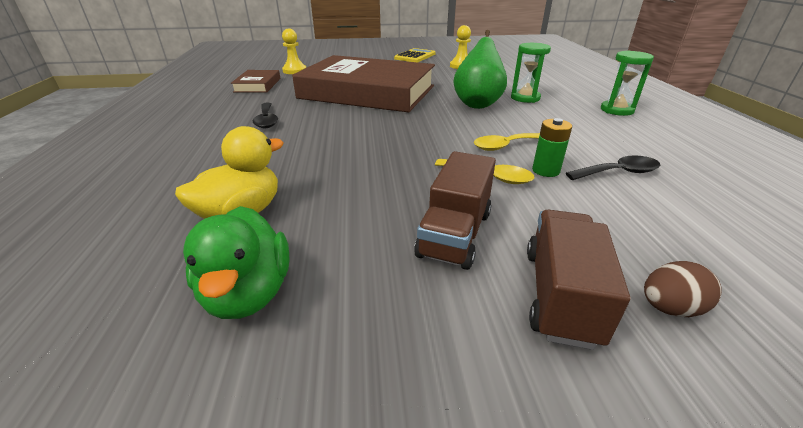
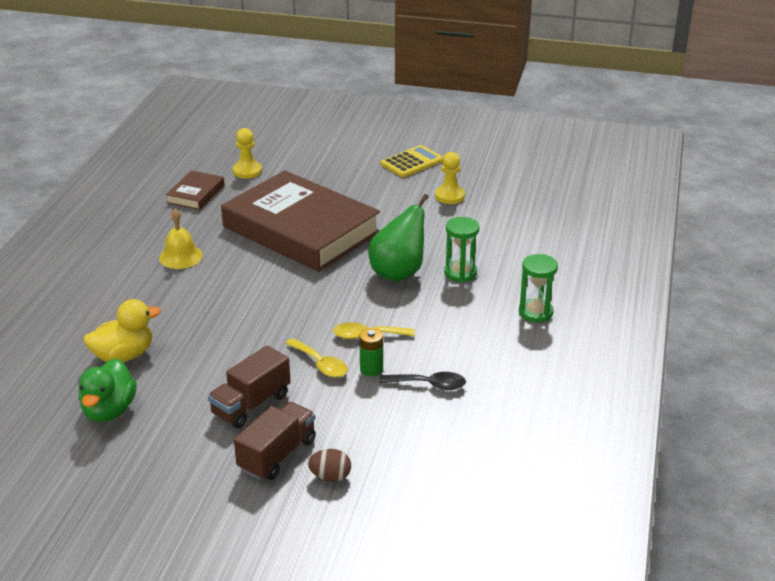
camera: 20 degrees right, 0 degrees up
(266, 120) = (180, 256): black spoon -> yellow bell

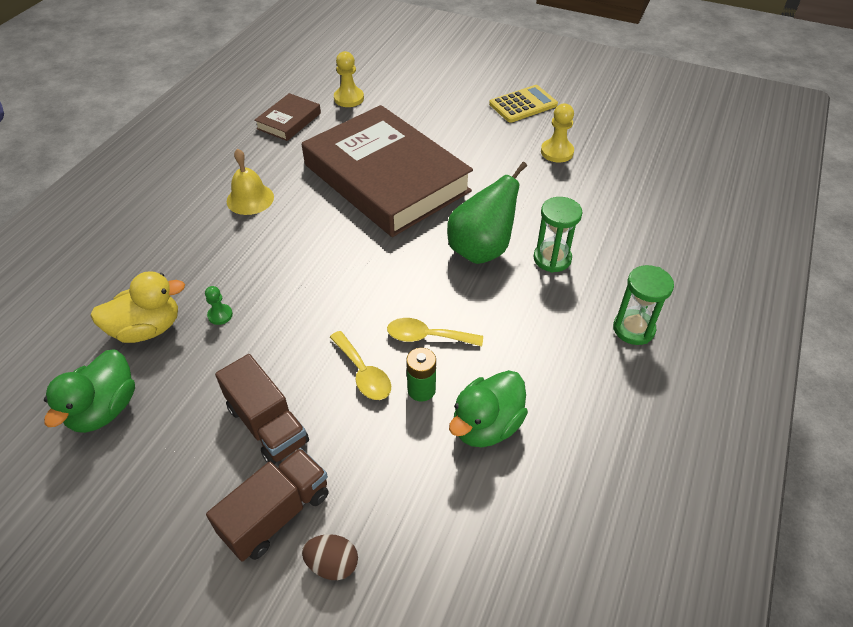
camera: 10 degrees right, 15 degrees up
(184, 340) = (220, 315): none -> green pawn
(251, 404) = (267, 424): brown truck -> brown truck turned 90 degrees counterclockwise
(429, 385) = (486, 425): black spoon -> green duck

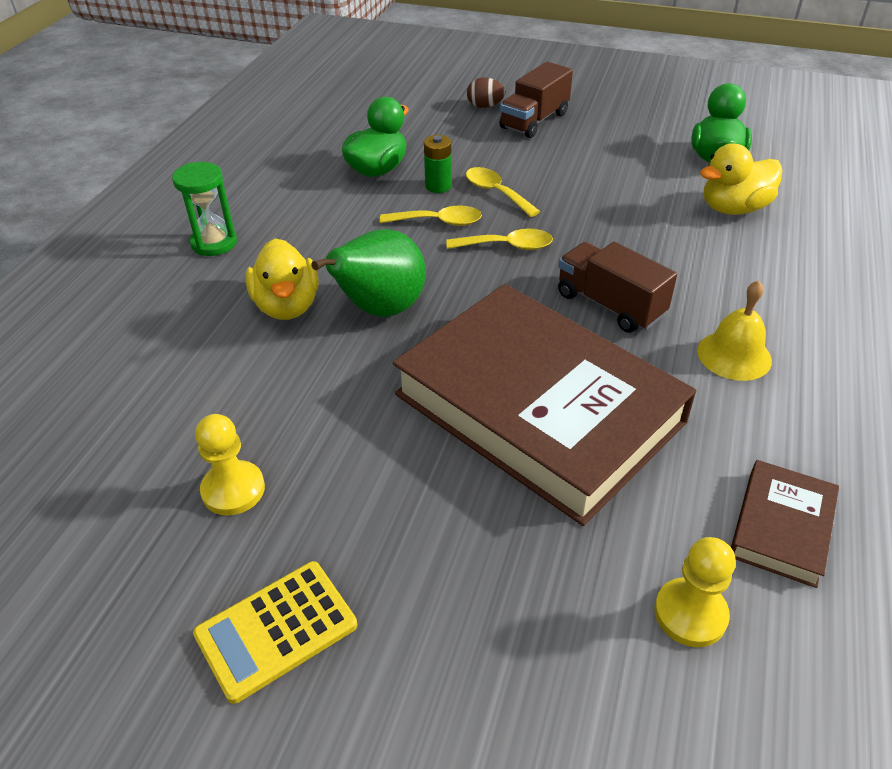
camera: 175 degrees right, 5 degrees down
(220, 315) = (667, 224): green pawn -> none
(267, 424) = (568, 158): brown truck -> brown truck (610, 305)
(371, 302) = (507, 246): none -> yellow spoon
(552, 259) = (287, 306): green hourglass -> yellow duck

